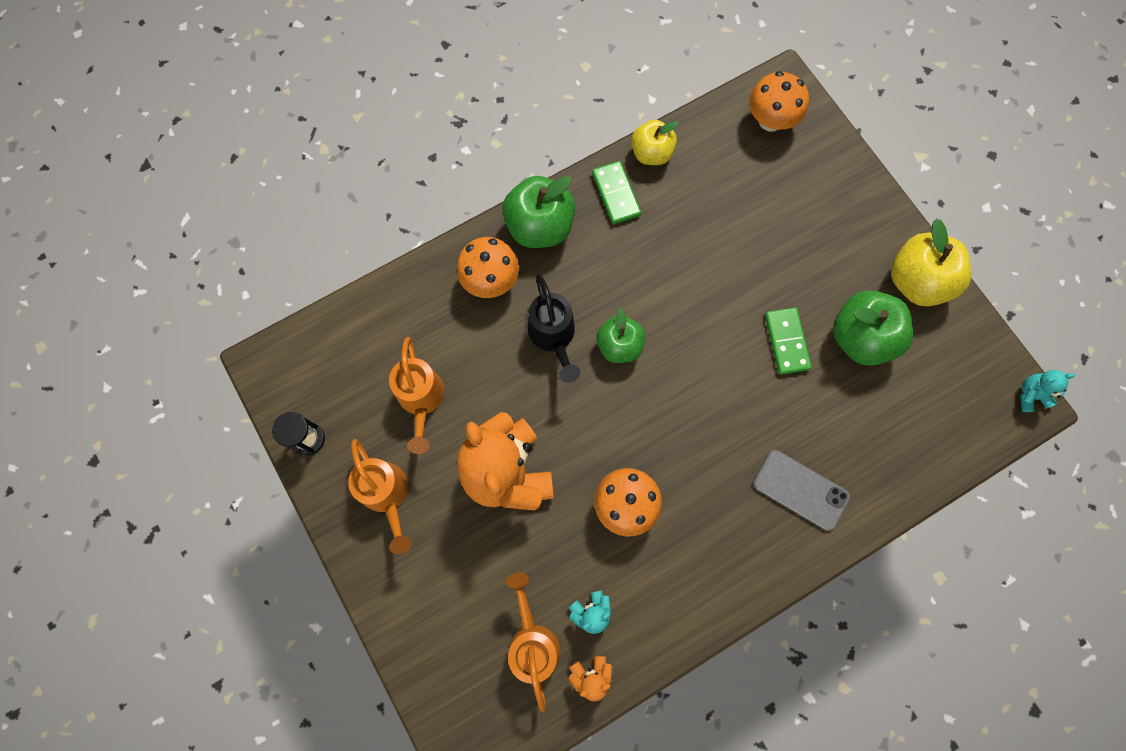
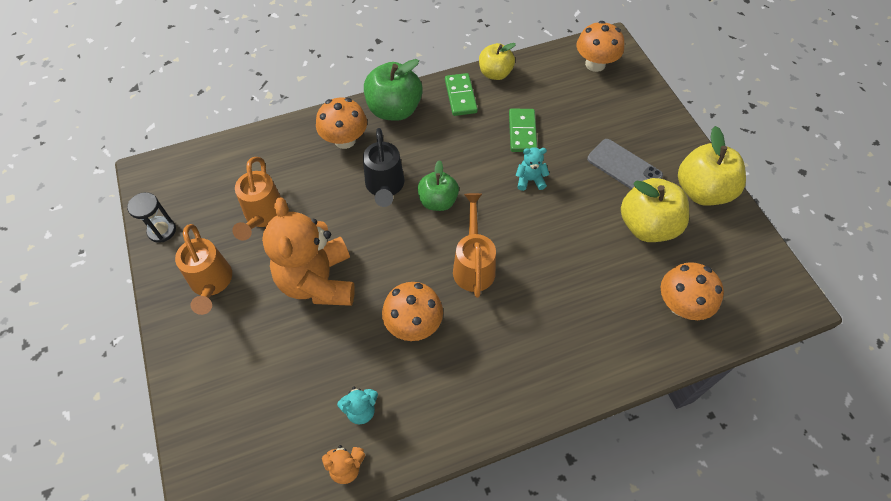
camera: 10 degrees right, 15 degrees down
(532, 641) = (300, 425): orange watering can -> orange watering can (473, 265)
(786, 342) = (582, 219): green domino -> green domino (522, 132)
(800, 490) = (574, 338): grey phone -> grey phone (624, 167)
(860, 338) = (647, 226): green apple -> yellow apple
(908, 430) = (681, 305): none -> orange mushroom
(1031, 395) = (798, 294): turquoise teddy bear -> turquoise teddy bear (530, 180)

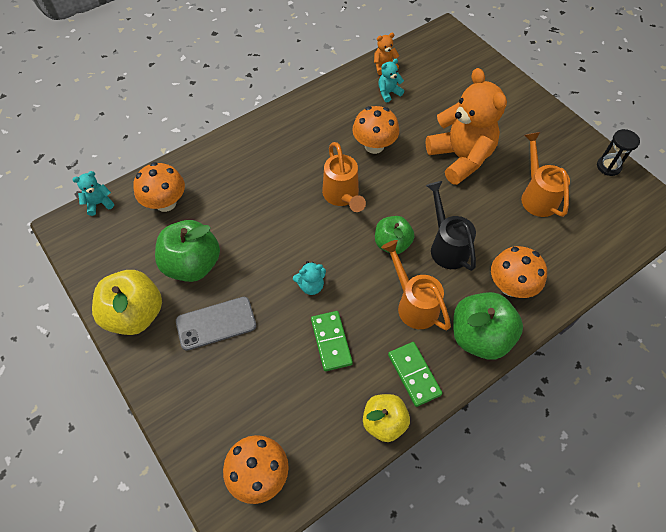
camera: 165 degrees right, 0 degrees up
(211, 283) = (539, 139): orange watering can -> orange watering can (413, 304)
(624, 167) = (216, 323): grey phone -> grey phone turned 45 degrees counterclockwise
(647, 226) = (192, 264): yellow apple -> green apple
(763, 323) = (99, 203): none -> turquoise teddy bear

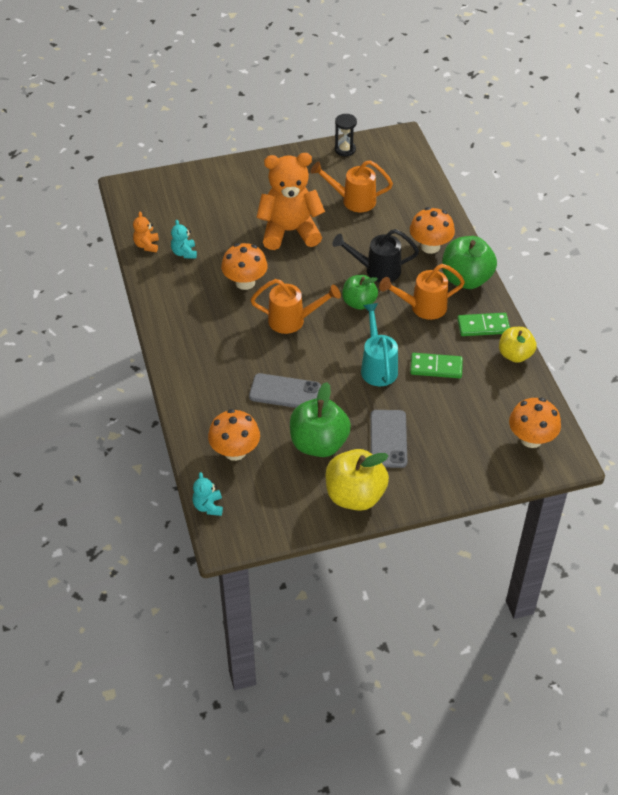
camera: 70 degrees left, 10 degrees down
(248, 218) = (285, 392): none -> grey phone
(311, 286) = (378, 366): turquoise teddy bear -> turquoise watering can

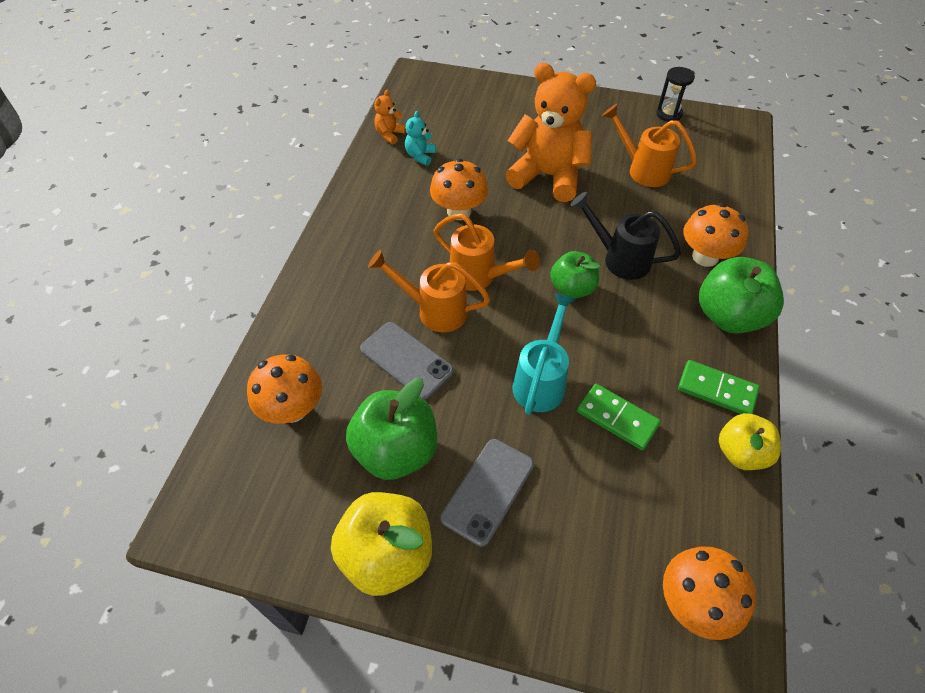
camera: 30 degrees right, 5 degrees up
(208, 506) = (205, 467): turquoise teddy bear -> none
(422, 307) = (648, 328): orange watering can -> orange watering can (434, 310)

